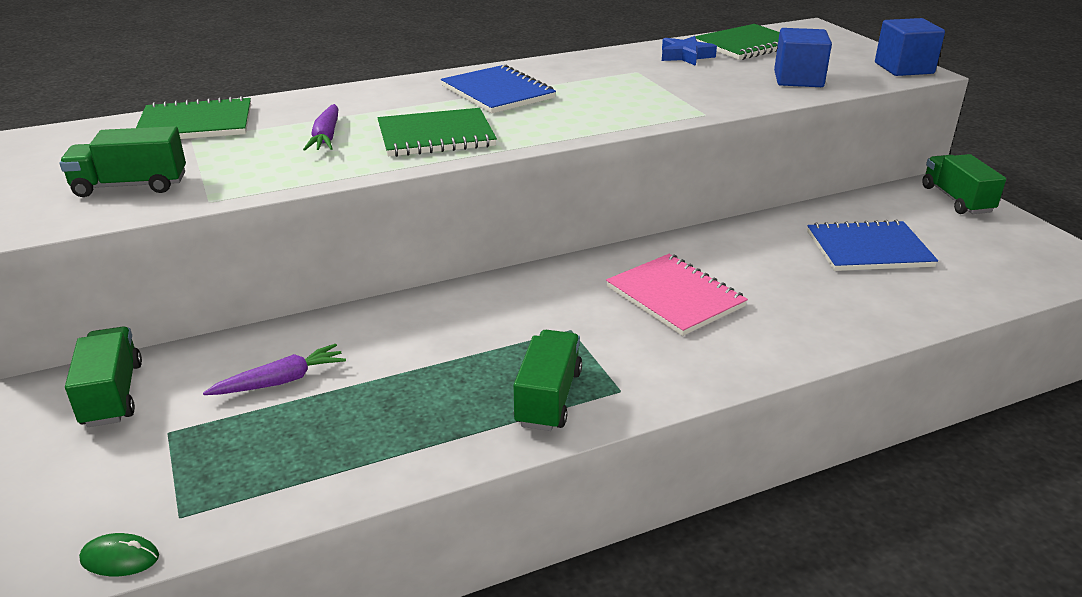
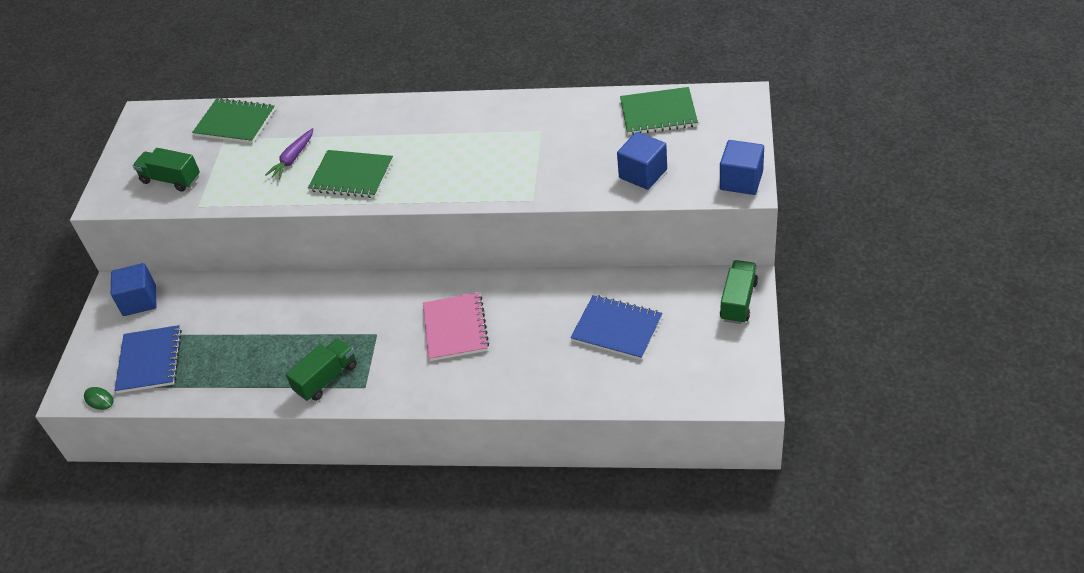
camera: 35 degrees right, 15 degrees up
(112, 394) = (139, 300): green truck -> blue cube
(281, 381) = (214, 319): purple carrot -> none
(497, 92) = (427, 134): blue notebook -> blue notebook (149, 361)
(685, 56) = (596, 118): blue star -> none

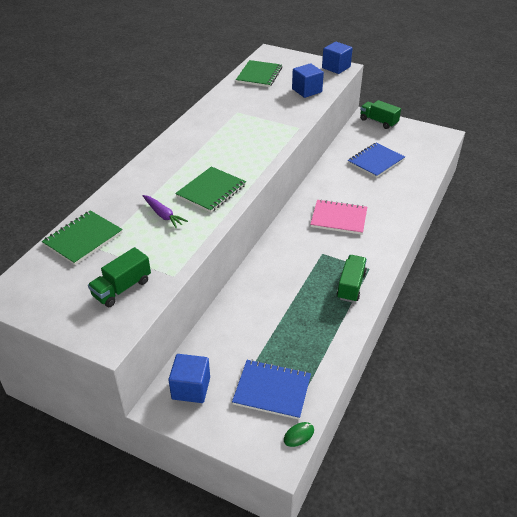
camera: 75 degrees left, 5 degrees down
(326, 378) = (351, 286): green truck -> green truck turned 45 degrees clockwise

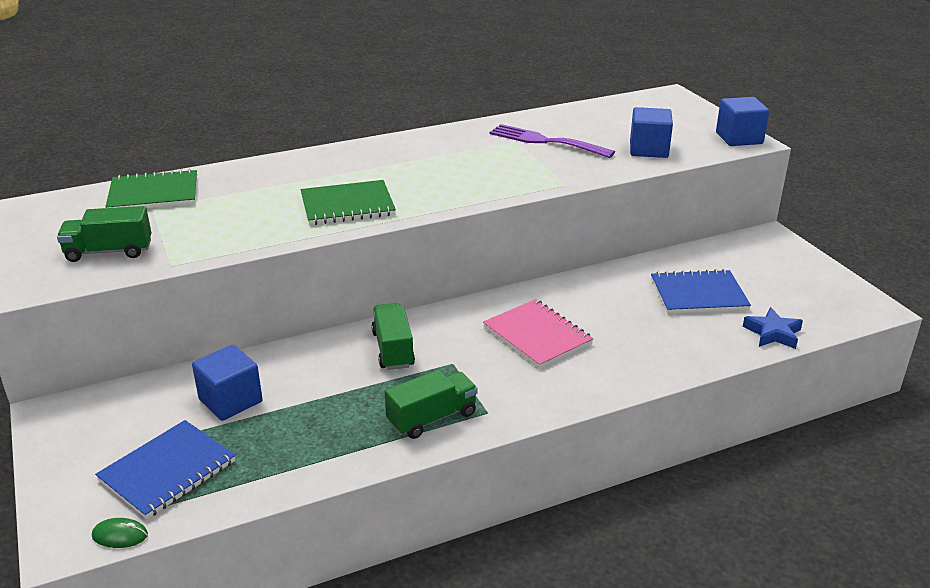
camera: 40 degrees right, 10 degrees down
(163, 215) = (259, 206): purple carrot -> none
(191, 388) = (100, 415): blue cube -> blue cube (230, 400)
(252, 106) = (545, 141): none -> purple fork
(259, 75) = (611, 114): green notebook -> none
(272, 390) = (167, 471): blue notebook -> blue notebook turned 75 degrees clockwise
(378, 121) = (779, 249): green truck -> green truck (393, 349)
(425, 166) = (773, 333): none -> blue star

